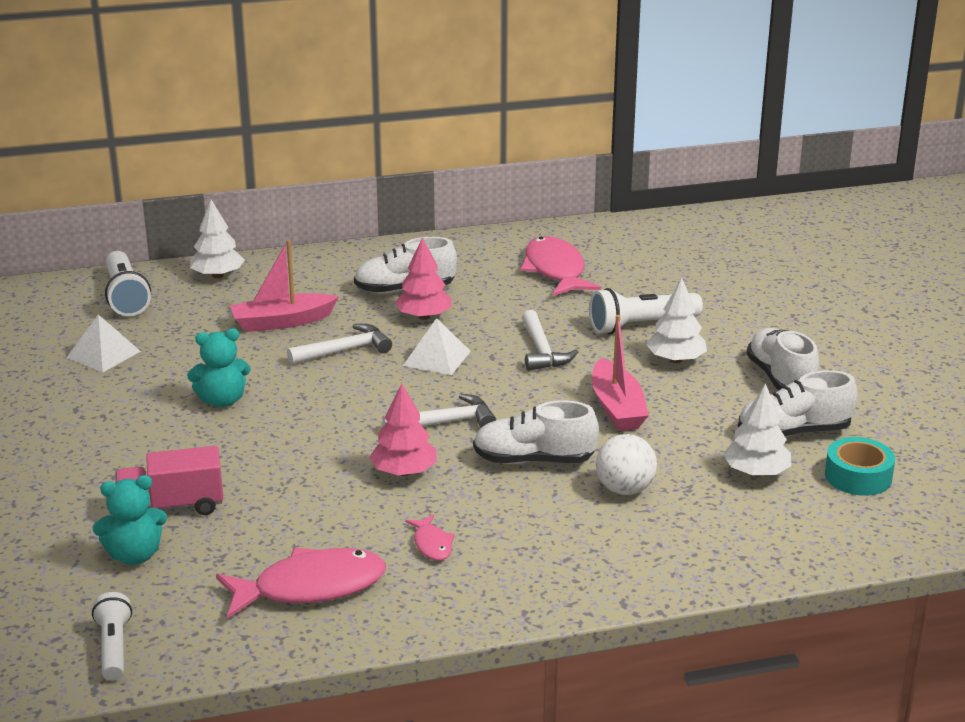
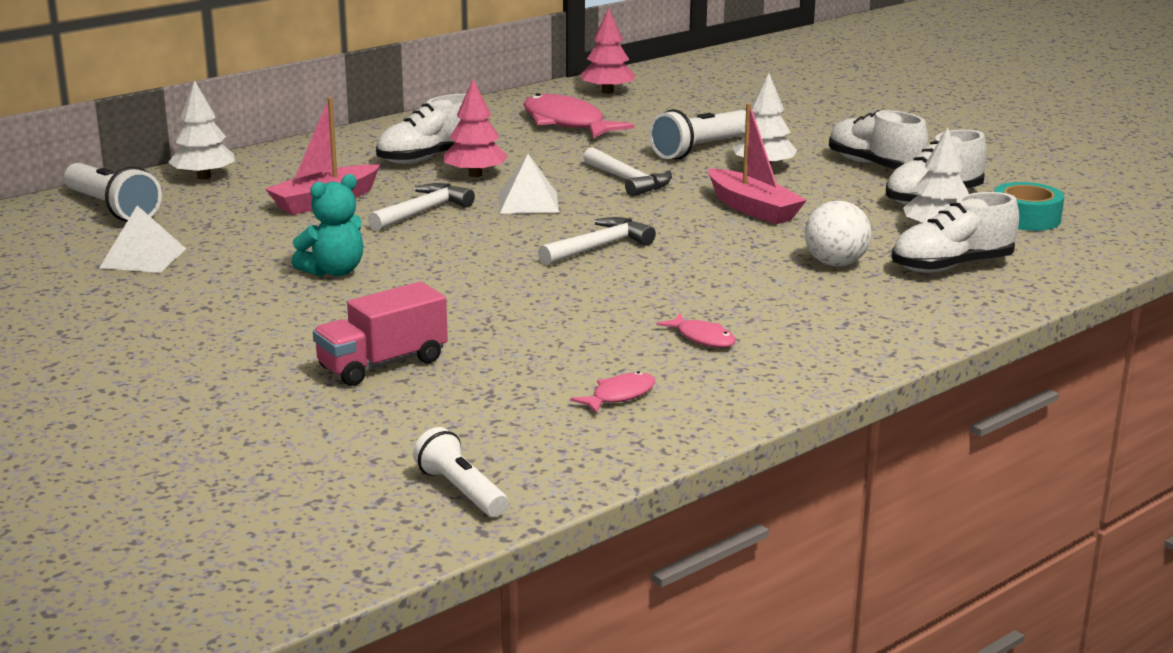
camera: 25 degrees left, 5 degrees down
(135, 555) = (389, 411): turquoise teddy bear -> none
(311, 587) = (619, 396): pink fish -> pink fish, size x0.48
(404, 472) = (603, 290): pink tree -> pink tree (607, 92)
(533, 460) = (722, 259): white shoe -> white shoe (951, 266)

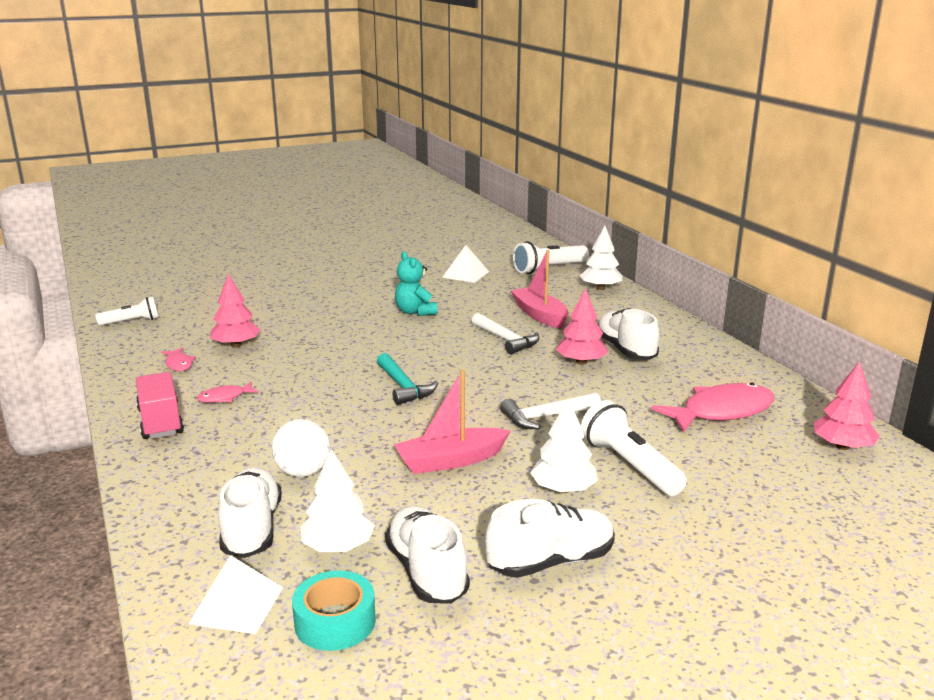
camera: 105 degrees right, 0 degrees up
(382, 364) = (278, 315): pink truck -> pink truck (161, 422)
(523, 370) = (236, 345): none -> pink tree
(528, 202) = (510, 374): white pyramid -> white pyramid (237, 605)
(599, 247) = (403, 387): white hammer -> turquoise hammer

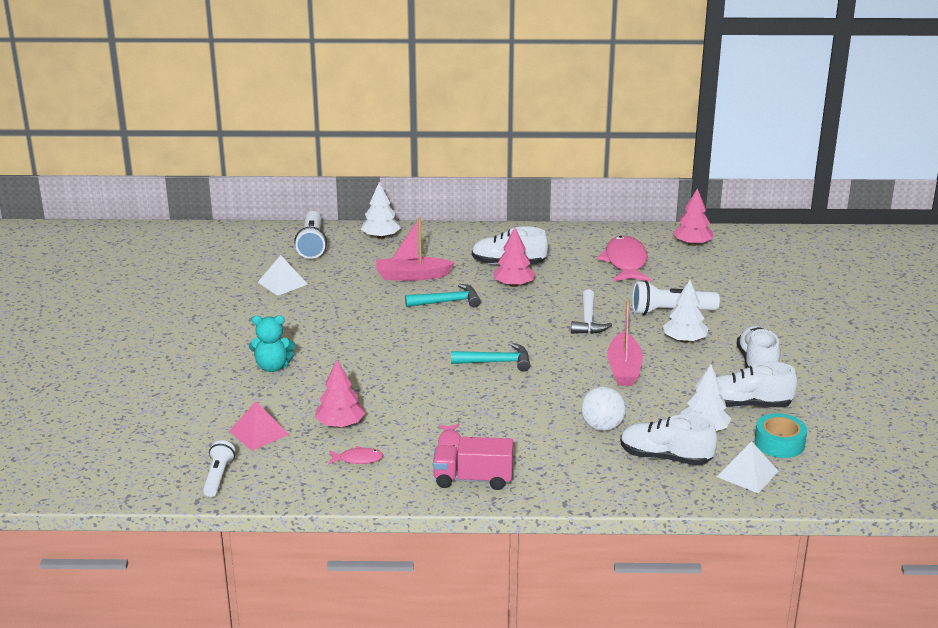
camera: 65 degrees left, 5 degrees up
(206, 320) = (258, 433): none -> pink pyramid
(415, 312) = (349, 326): turquoise teddy bear -> turquoise teddy bear (273, 367)
(506, 340) = (447, 302): white hammer -> turquoise hammer

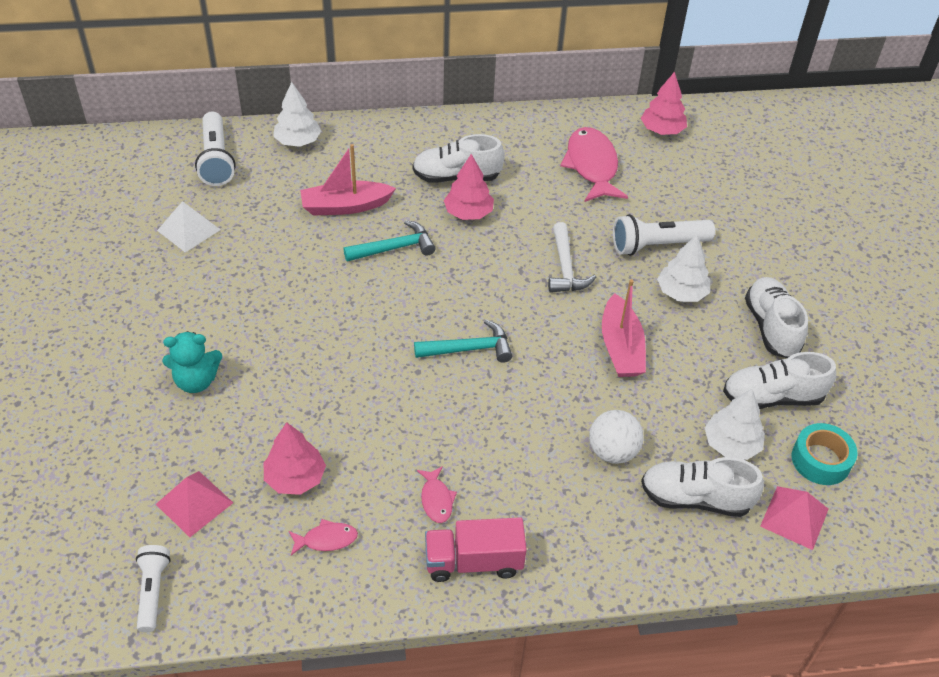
camera: 10 degrees left, 20 degrees up
(747, 474) = (794, 517): white pyramid -> pink pyramid

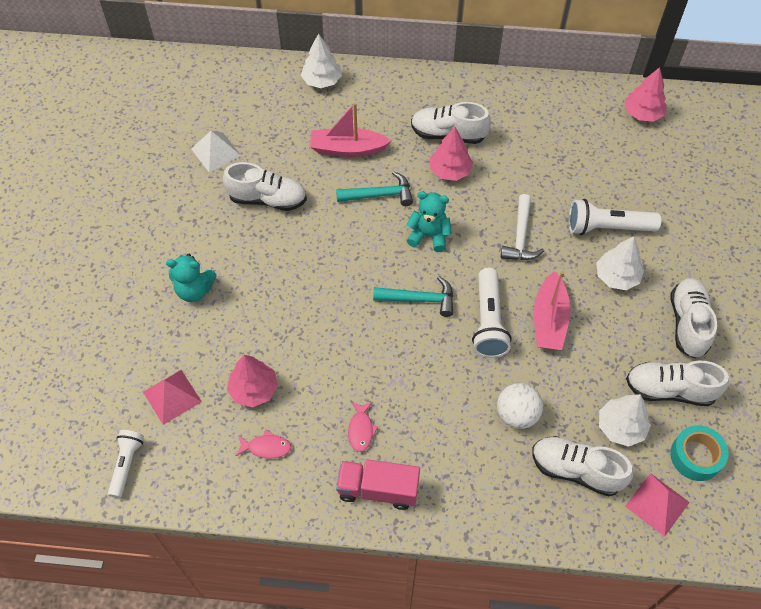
camera: 15 degrees right, 10 degrees up
(216, 159) = (251, 89): white flashlight -> white flashlight (488, 321)
(263, 271) = (268, 199): none -> white shoe
(462, 282) = (429, 236): none -> turquoise teddy bear
(592, 166) = (569, 141): pink fish -> none

